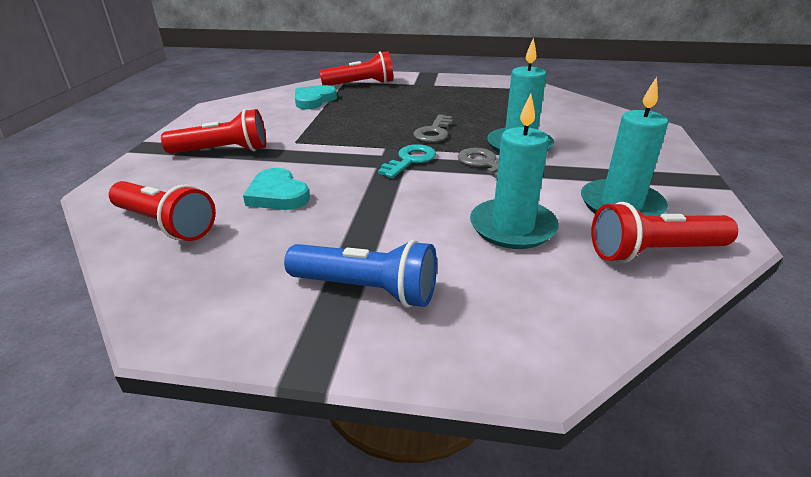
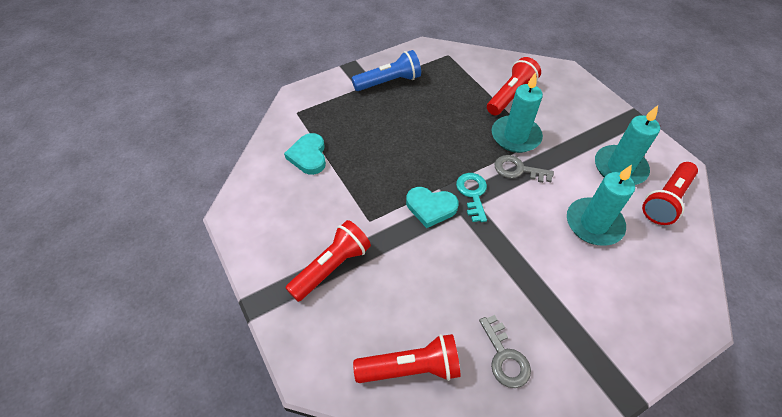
camera: 40 degrees left, 20 degrees up
(277, 195) = (439, 287): turquoise heart -> turquoise heart (431, 207)
(361, 84) = (316, 111): red flashlight -> red flashlight (510, 95)
(367, 289) = (587, 327): blue flashlight -> blue flashlight (389, 82)
(434, 132) = (449, 150): grey key -> grey key (505, 357)

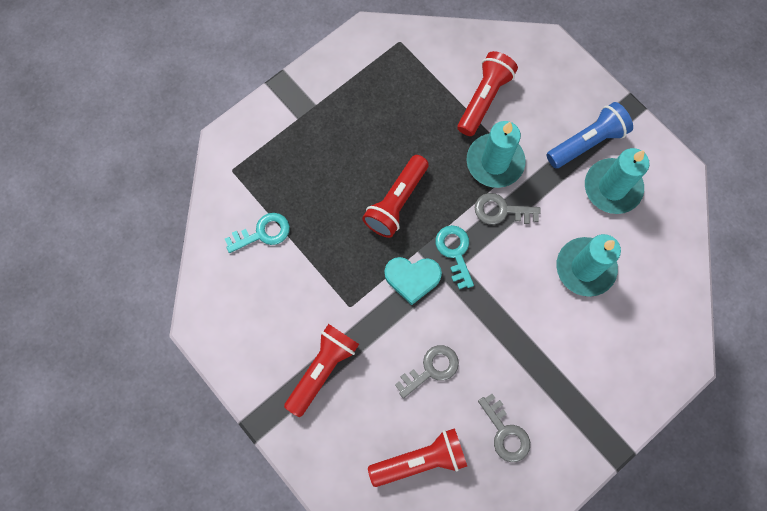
camera: 10 degrees left, 20 degrees up
(308, 156) = (263, 233): turquoise heart -> turquoise key
(389, 82) = (333, 101): blue flashlight -> blue flashlight (587, 142)
(436, 284) = (431, 369): none -> grey key
(666, 200) = (660, 224): red flashlight -> red flashlight (396, 202)

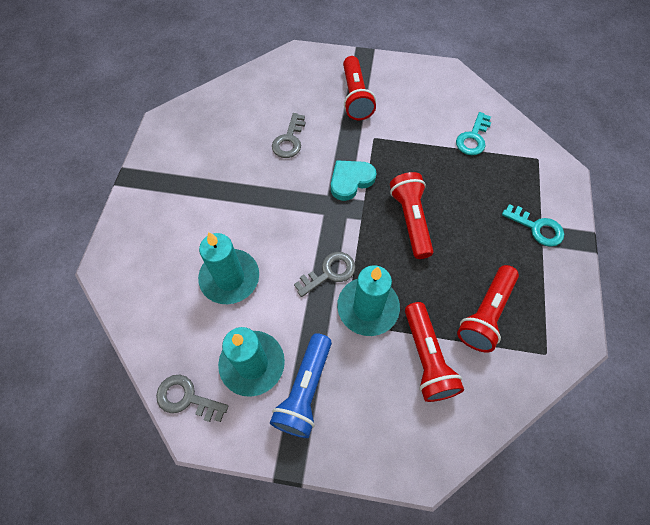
camera: 140 degrees right, 10 degrees down
(420, 460) = (254, 94): red flashlight -> red flashlight (485, 314)
(455, 252) = (337, 218): turquoise key -> turquoise key (537, 228)
(505, 433) = (212, 139): grey key -> grey key (186, 398)

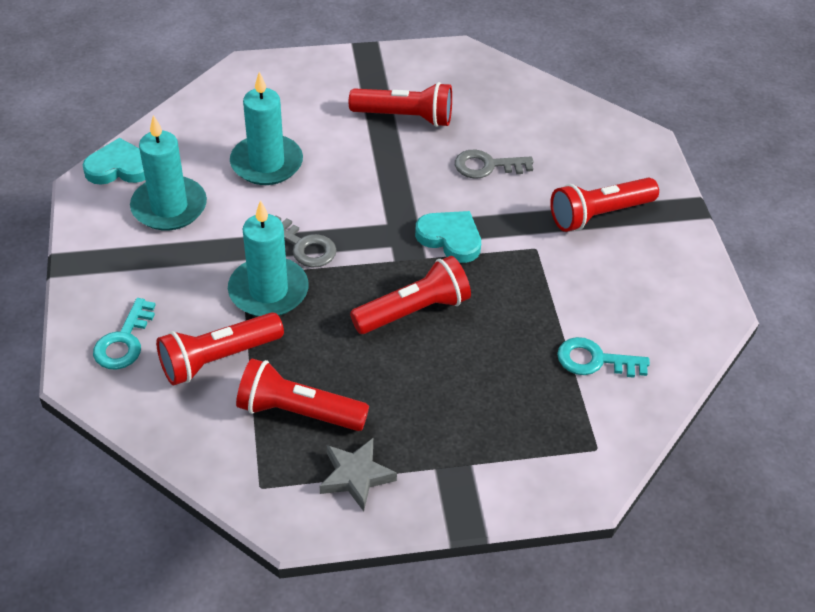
camera: 70 degrees right, 15 degrees down
(186, 398) = (119, 167): grey key -> turquoise heart
(218, 173) = (405, 117): none -> red flashlight
(305, 391) = (149, 256): blue flashlight -> none
(537, 228) = (461, 458): turquoise key -> turquoise key (124, 341)
(544, 291) = (356, 476): none -> grey star

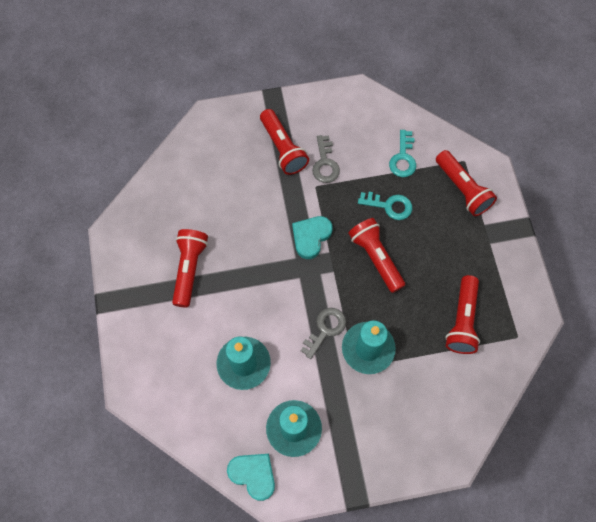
camera: 90 degrees left, 20 degrees up
(119, 167) = (253, 475): turquoise heart -> turquoise heart turned 135 degrees clockwise
(124, 341) = (421, 437): turquoise key -> turquoise key (389, 206)
(218, 359) = (428, 374): red flashlight -> red flashlight (462, 189)
(356, 476) = (502, 285): grey star -> none
(487, 166) = (240, 214): grey key -> grey key (325, 164)

